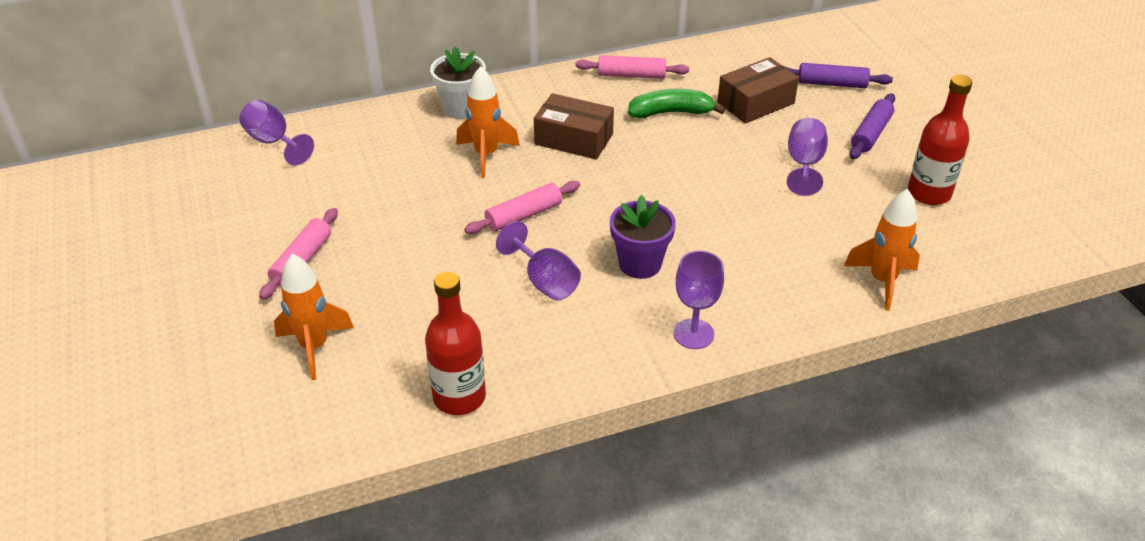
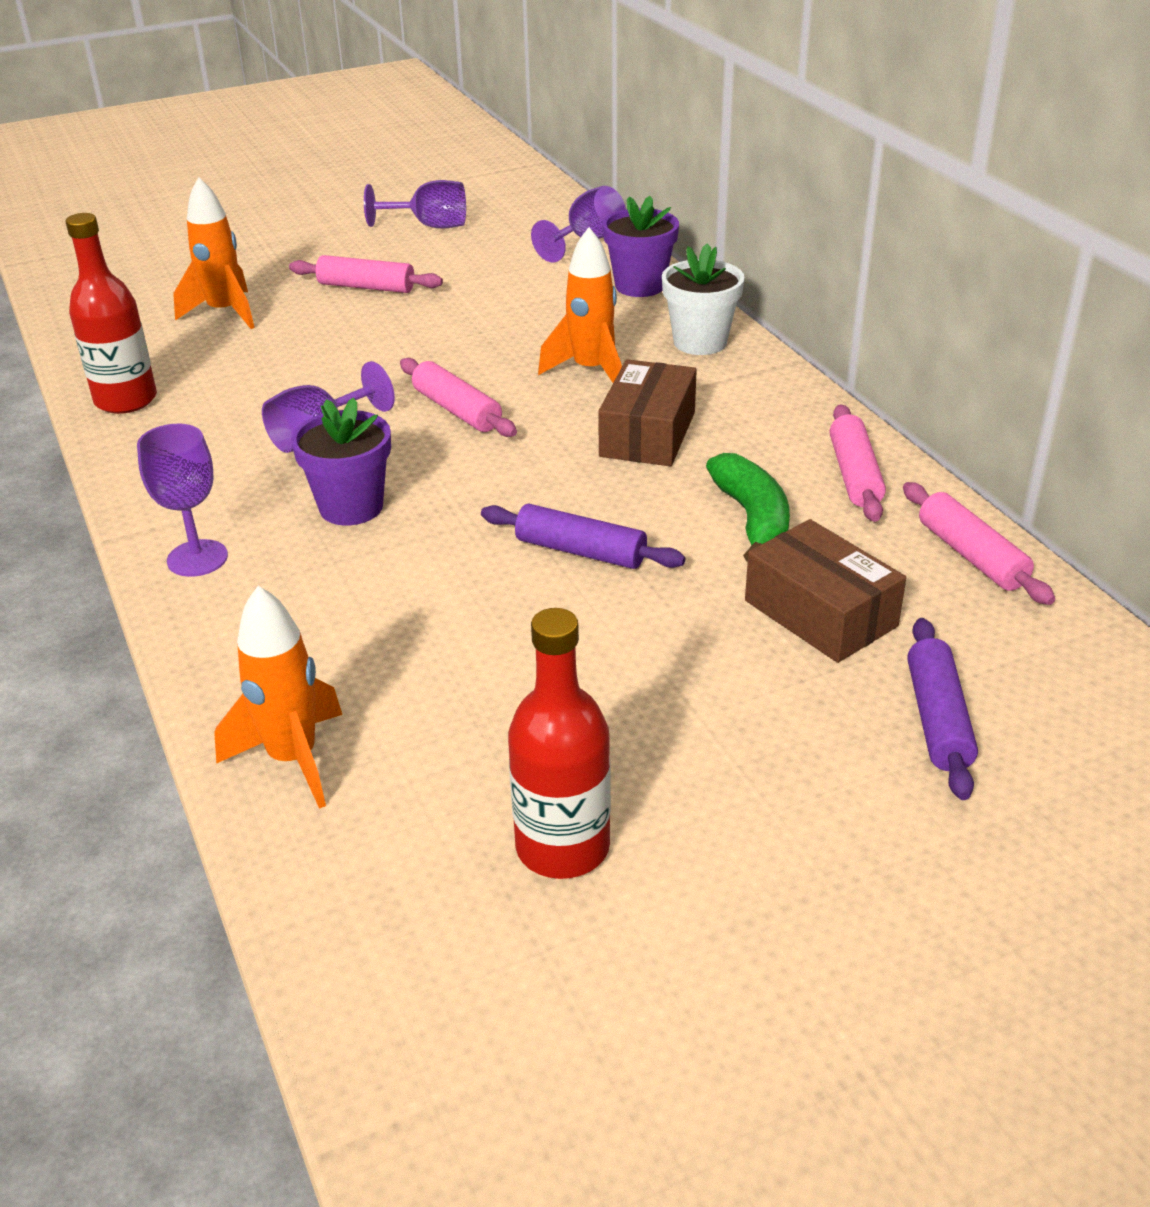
camera: 85 degrees right, 5 degrees down
(366, 125) = (640, 286): none -> purple flower pot
(709, 54) = (971, 556): none -> pink rolling pin
(804, 165) = (629, 672): purple goblet -> purple goblet (429, 226)
(871, 134) = (761, 770): purple rolling pin -> purple rolling pin (581, 551)

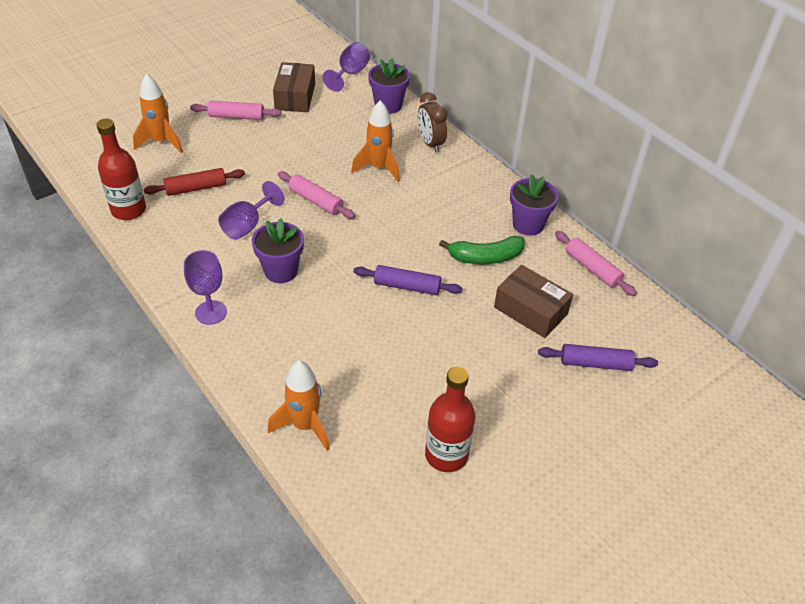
camera: 15 degrees left, 10 degrees up
(254, 378) = (196, 188): none -> red rolling pin
(429, 226) = (257, 68): purple goblet -> none
(647, 434) = (420, 208): brown box -> brown box (295, 97)
(700, 342) = (430, 143): white flower pot -> brown clock
(752, 519) = (485, 257): green banana -> green banana turned 105 degrees clockwise
(854, 475) = (528, 224): pink rolling pin -> purple flower pot
(937, 719) = (595, 363): purple rolling pin -> purple rolling pin turned 75 degrees counterclockwise

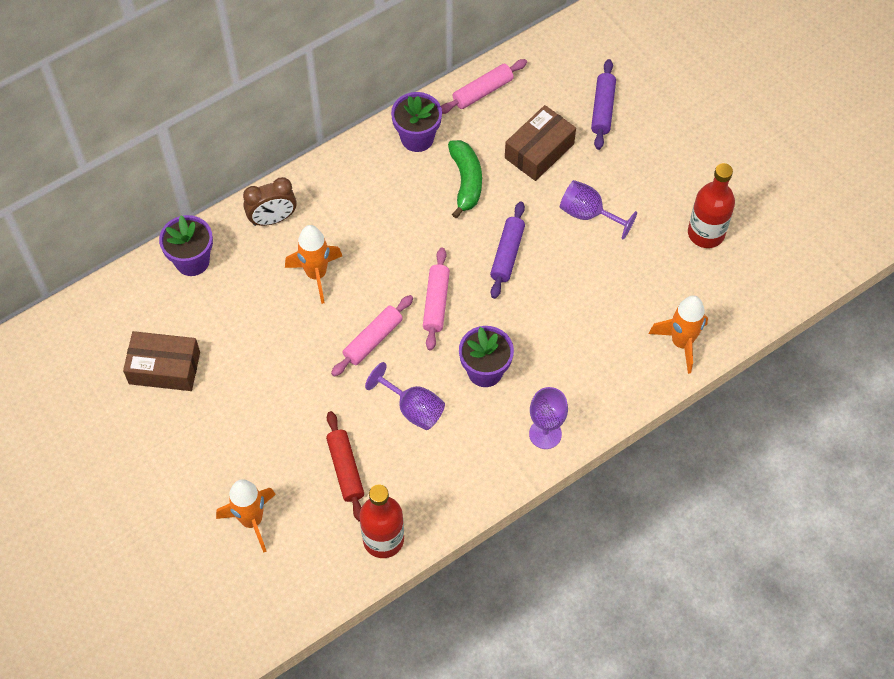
camera: 85 degrees left, 15 degrees up
(236, 117) = (203, 435): pink rolling pin -> pink rolling pin (436, 303)
(350, 74) = (117, 303): purple goblet -> purple goblet (588, 214)

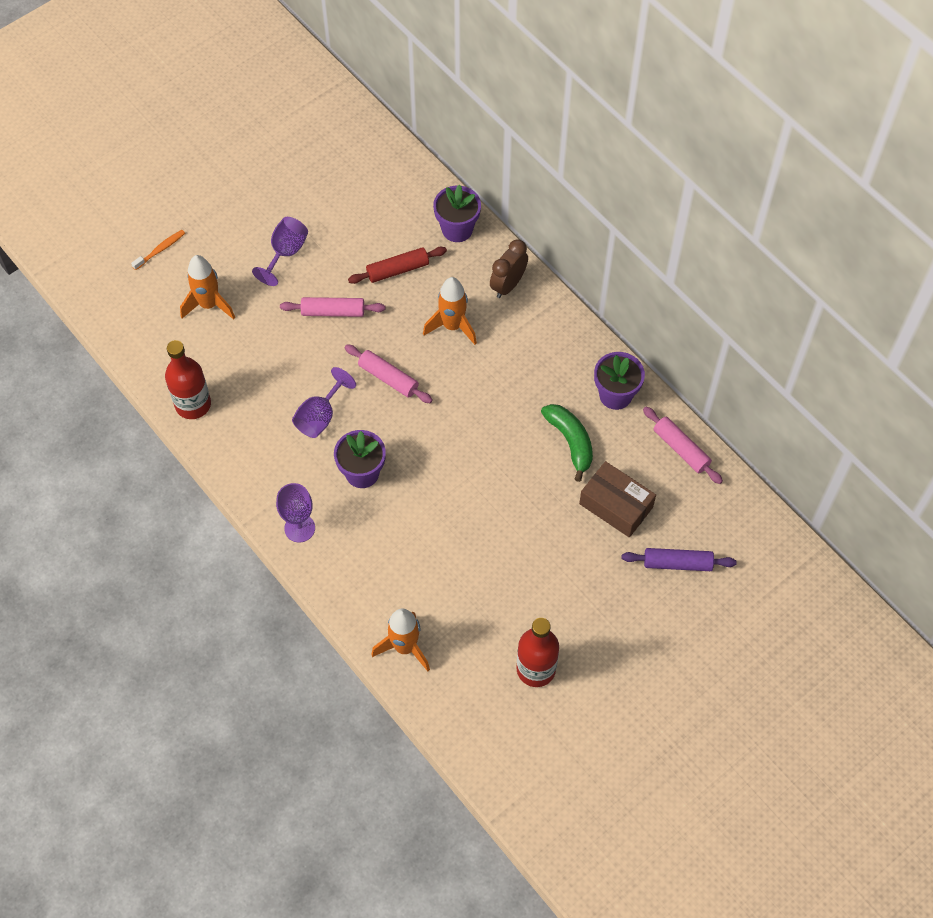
camera: 85 degrees right, 0 degrees up
(164, 368) = (349, 223): brown box -> none
(164, 575) = (160, 250): none -> orange toothbrush
(272, 219) = (508, 285): brown clock -> brown clock turned 60 degrees clockwise
(345, 469) = (258, 369): red rolling pin -> red rolling pin (398, 270)
(436, 303) = (431, 426): pink rolling pin -> pink rolling pin (333, 312)
(466, 181) = (570, 442): green banana -> green banana turned 105 degrees counterclockwise
(507, 254) = (491, 484): purple rolling pin -> none
(588, 214) = (545, 555): purple goblet -> purple goblet (285, 253)

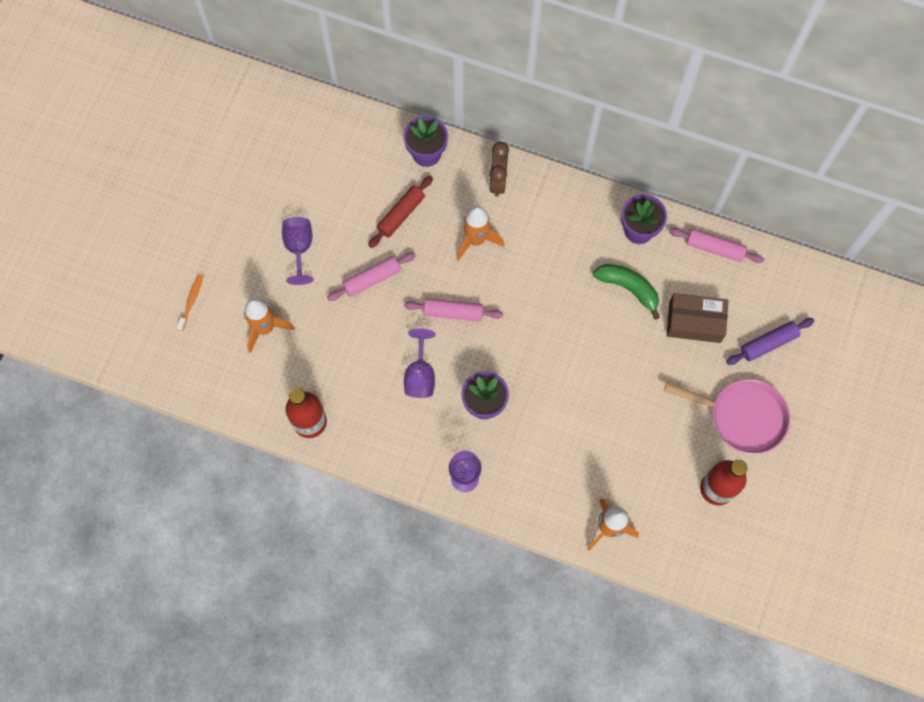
camera: 30 degrees left, 10 degrees up
(606, 617) = (742, 417): none -> pink pan

